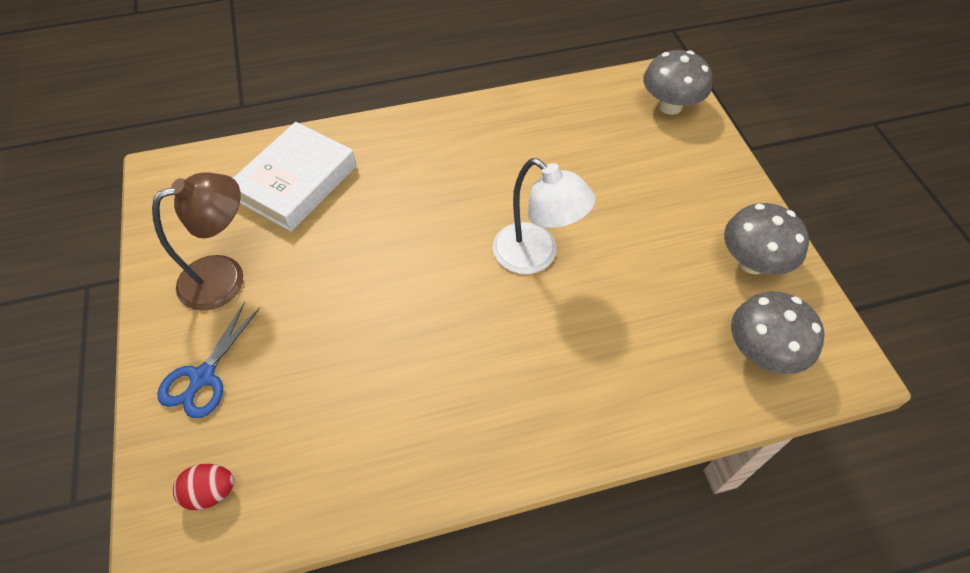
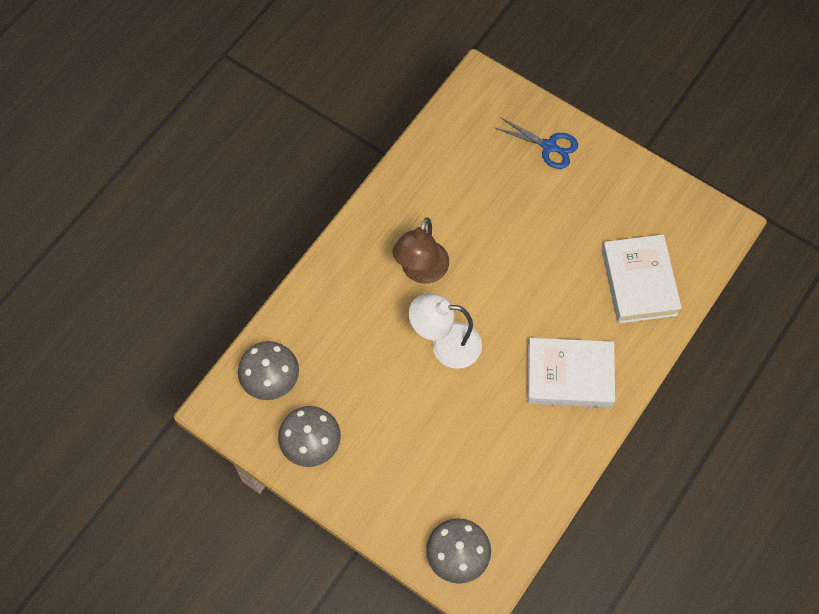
camera: 140 degrees right, 10 degrees up
(203, 377) = (549, 146): blue scissors -> blue scissors turned 135 degrees clockwise
(211, 492) = (484, 110): red egg -> none
(225, 276) = (603, 198): brown lamp -> brown lamp (421, 271)
(445, 157) = (569, 376): none -> white book

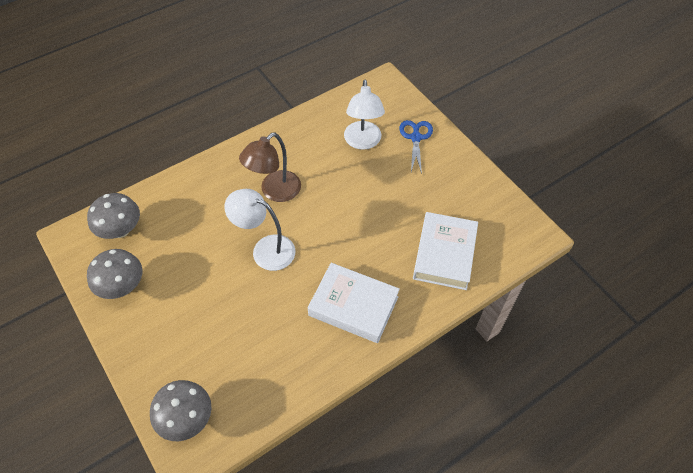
camera: 20 degrees right, 10 degrees down
(491, 172) = (363, 142): none -> white lamp
(549, 146) = (416, 138): blue scissors -> blue scissors turned 135 degrees counterclockwise

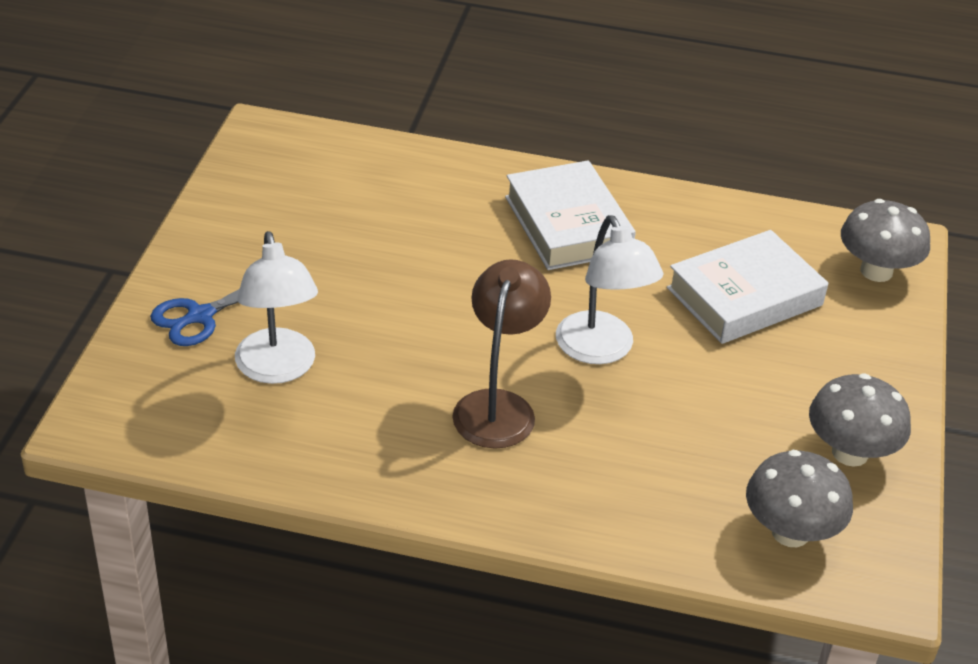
camera: 135 degrees left, 15 degrees down
(274, 192) = (498, 406): brown lamp -> brown lamp turned 75 degrees counterclockwise
(363, 142) = (278, 369): white lamp -> white lamp turned 120 degrees clockwise
(444, 254) = (392, 189): white book -> white book (744, 297)

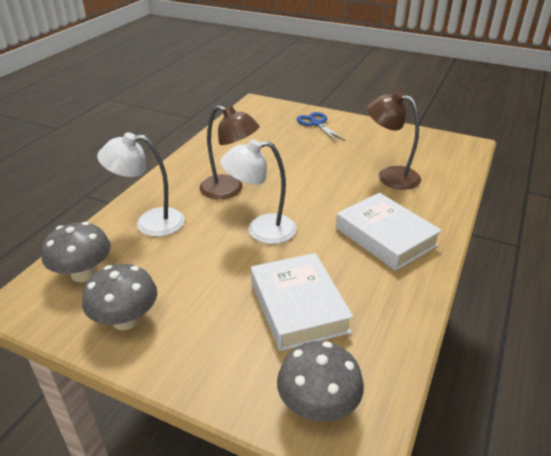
camera: 105 degrees right, 5 degrees down
(278, 369) = (276, 138): white lamp -> white lamp (150, 222)
(394, 218) = (390, 176): none -> brown lamp
(568, 225) = (385, 237): white book -> white book turned 60 degrees clockwise

